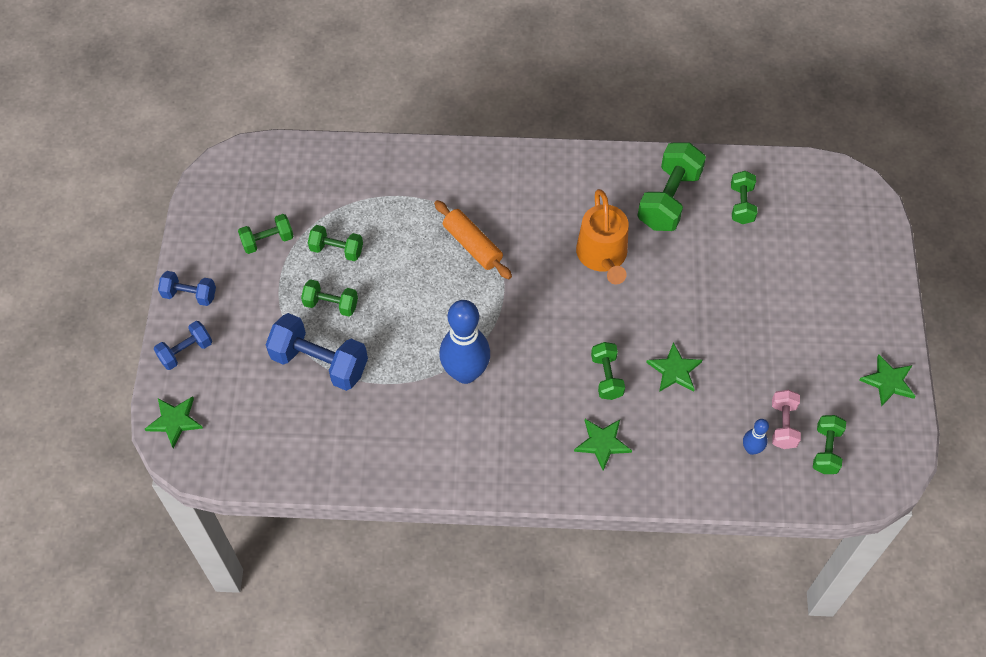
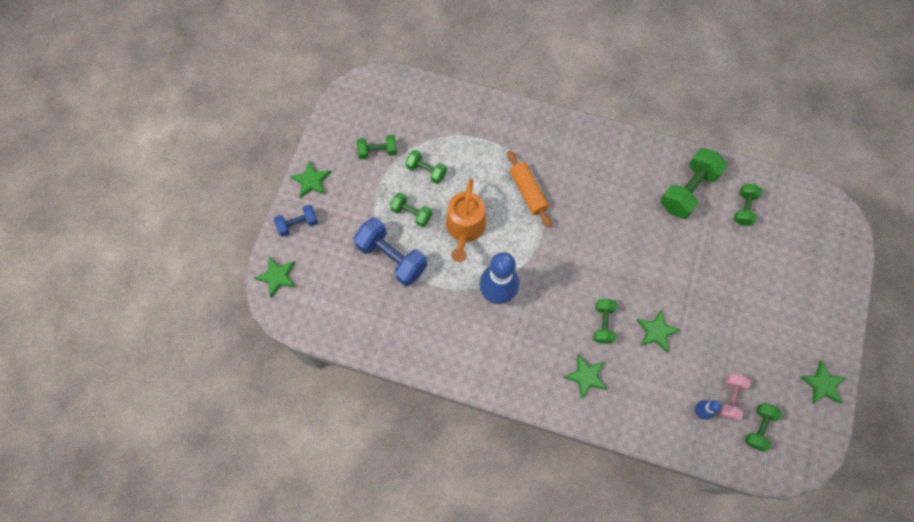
camera: 15 degrees right, 10 degrees up
(189, 295) = (311, 180): blue dumbbell -> green star
(603, 256) = (624, 224): orange watering can -> orange watering can (465, 228)

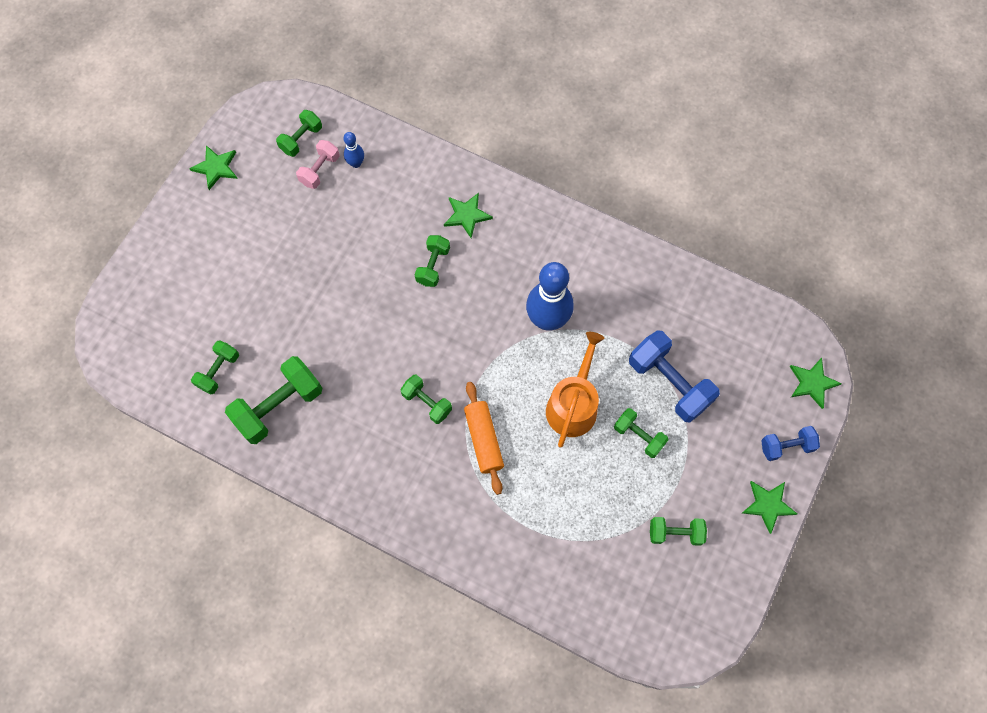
camera: 170 degrees left, 0 degrees up
(426, 171) = (612, 492): green dumbbell -> green dumbbell (427, 402)
(656, 332) = (375, 248): green star -> none

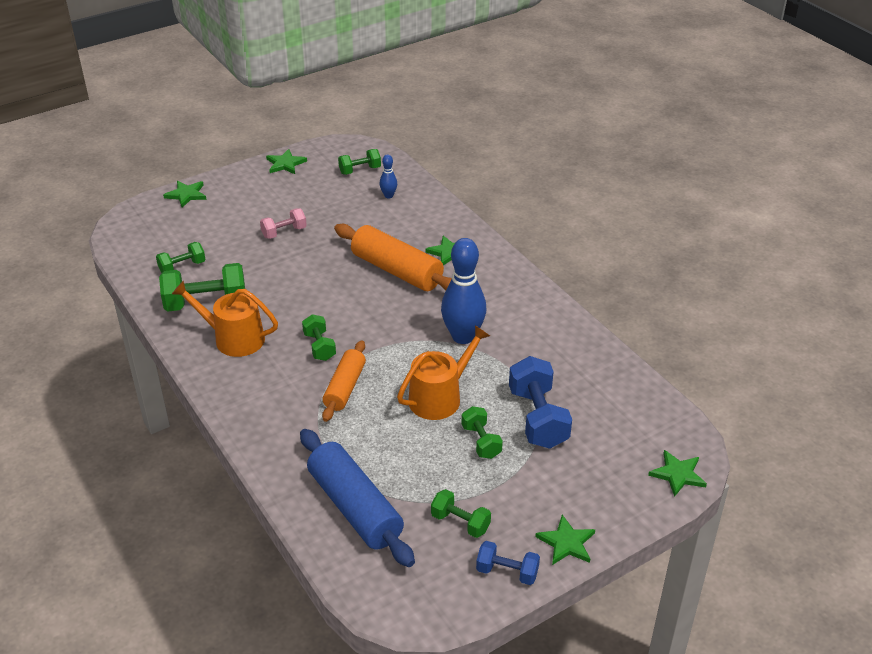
camera: 30 degrees right, 30 degrees down
(144, 267) = (186, 195): none -> green star
(320, 170) = (358, 190): pink dumbbell -> pink dumbbell (284, 232)
(339, 436) = (233, 338): none -> orange watering can
(433, 266) = (396, 271): green dumbbell -> orange rolling pin
(581, 567) = (355, 507): none -> blue rolling pin
(786, 446) = (617, 508): blue dumbbell -> blue dumbbell (507, 572)

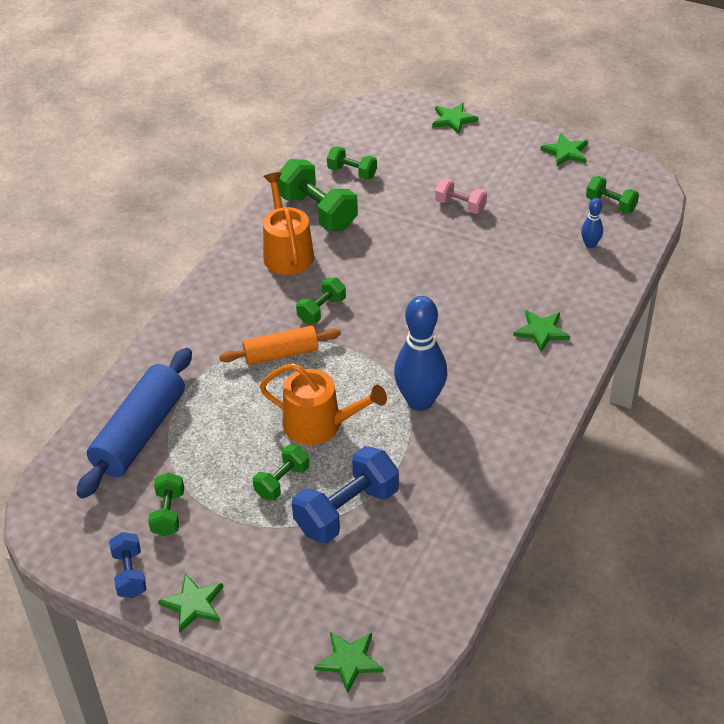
camera: 60 degrees right, 5 degrees up
(396, 271) = (476, 308): orange rolling pin -> none

